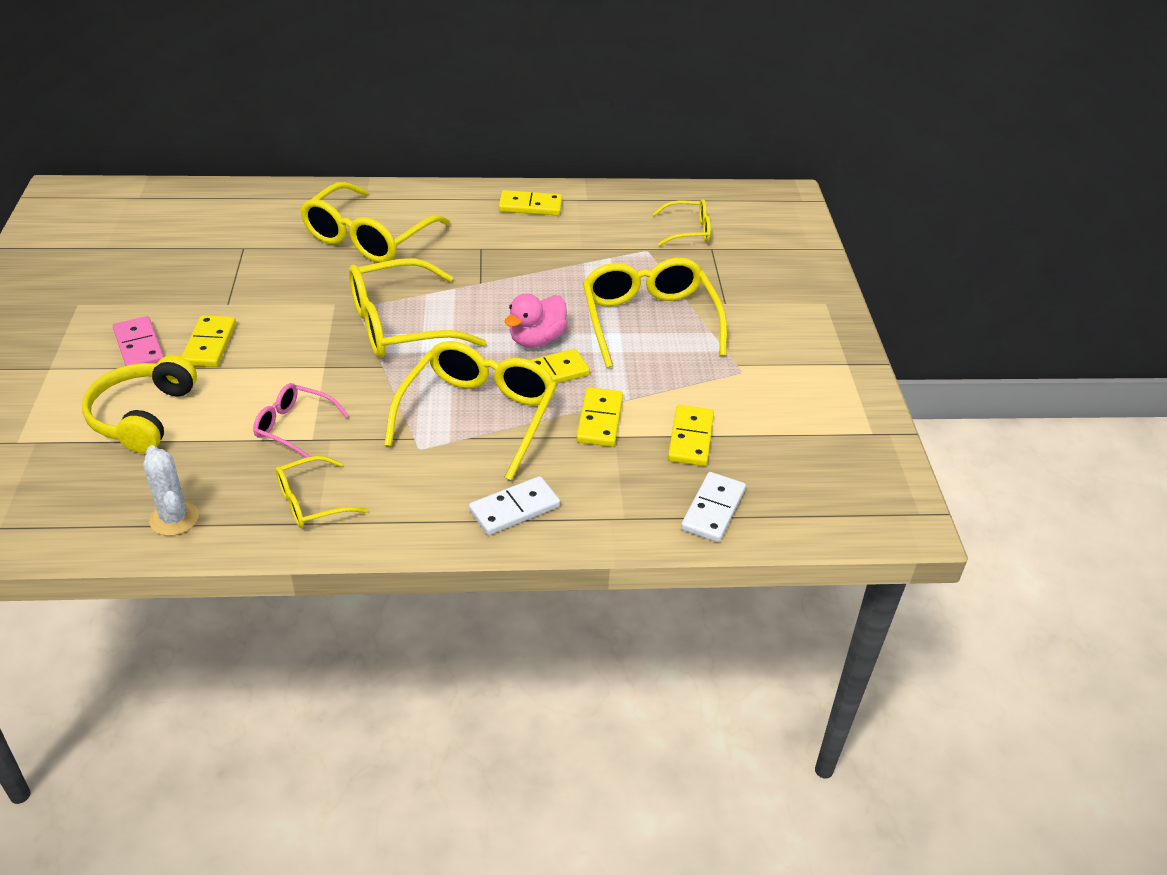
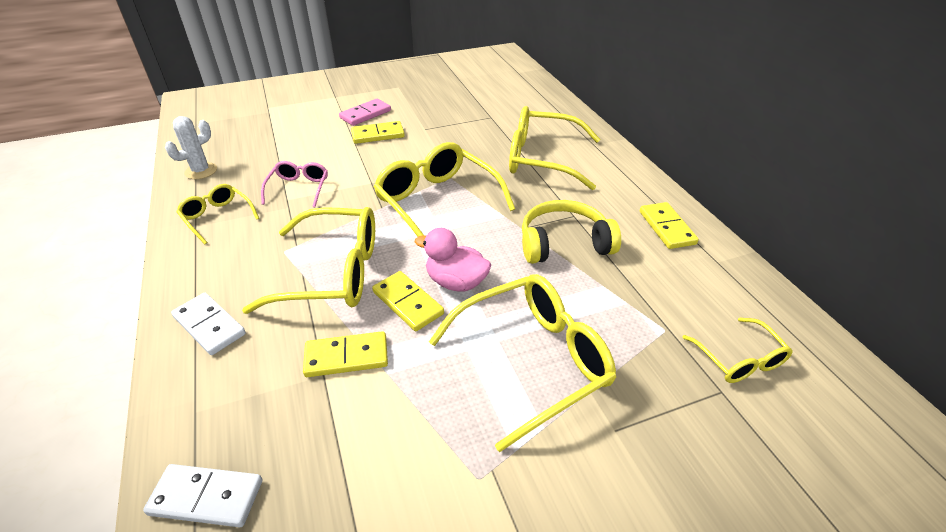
camera: 75 degrees right, 0 degrees up
(143, 416) = (298, 134): yellow headphones -> yellow headphones (564, 243)
(691, 438) = (332, 447): yellow domino -> none

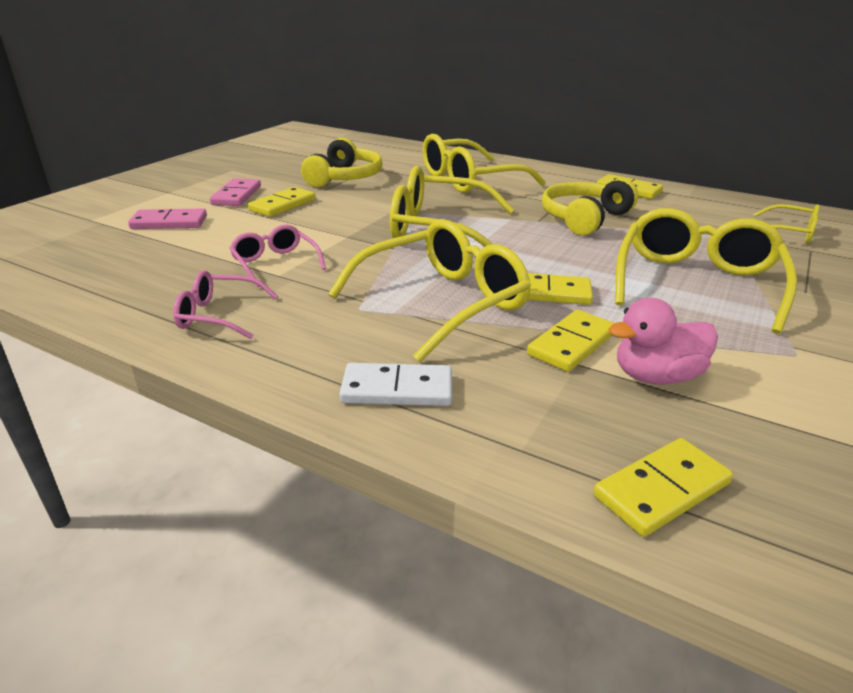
camera: 40 degrees left, 10 degrees down
(201, 171) = (107, 291): white cactus -> none
(206, 497) = (662, 490): white domino -> yellow domino
(217, 217) = (218, 315): yellow glasses -> pink glasses
(298, 126) = (169, 223): none -> pink domino
(455, 121) = (344, 177): none -> yellow headphones
(456, 282) = (557, 266): pink duck -> pink duck (656, 376)

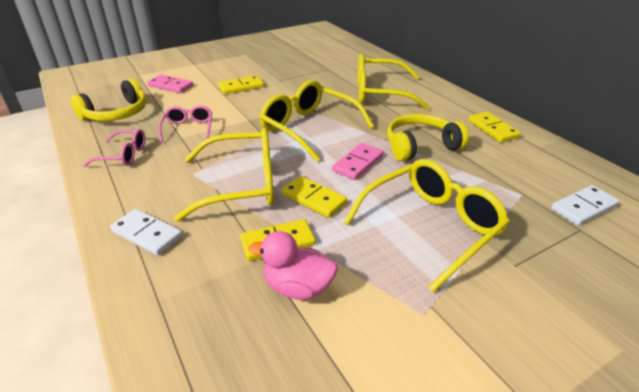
camera: 30 degrees right, 5 degrees up
(218, 315) = (123, 155): pink glasses -> pink glasses turned 150 degrees clockwise
(237, 195) = (225, 74): pink domino -> pink domino (358, 163)
(344, 177) = (301, 73): yellow headphones -> yellow headphones (116, 113)
(662, 490) = (194, 363): yellow domino -> none
(789, 233) = (583, 207): yellow glasses -> white domino

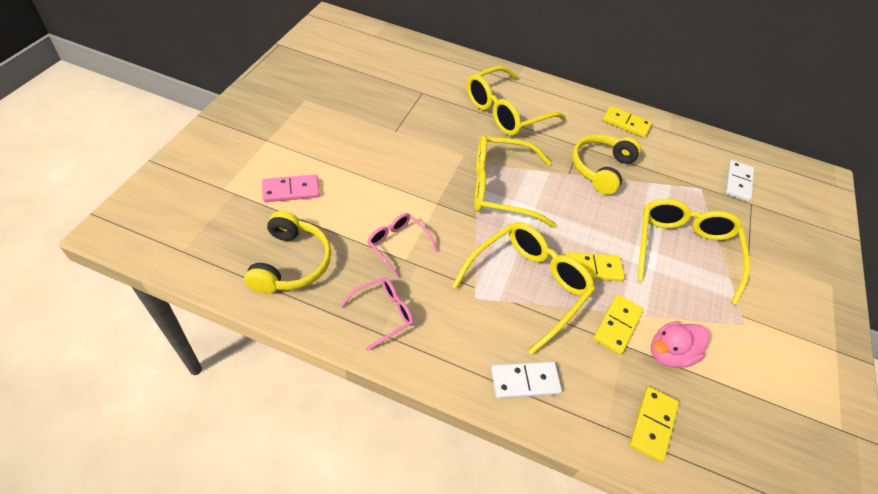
camera: 45 degrees left, 15 degrees up
(241, 87) = (371, 158): yellow domino -> yellow domino (652, 424)
(358, 163) = (581, 212): pink domino -> none

